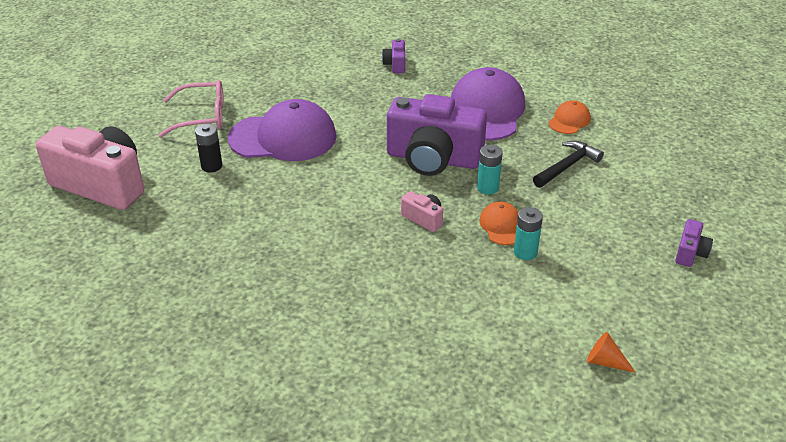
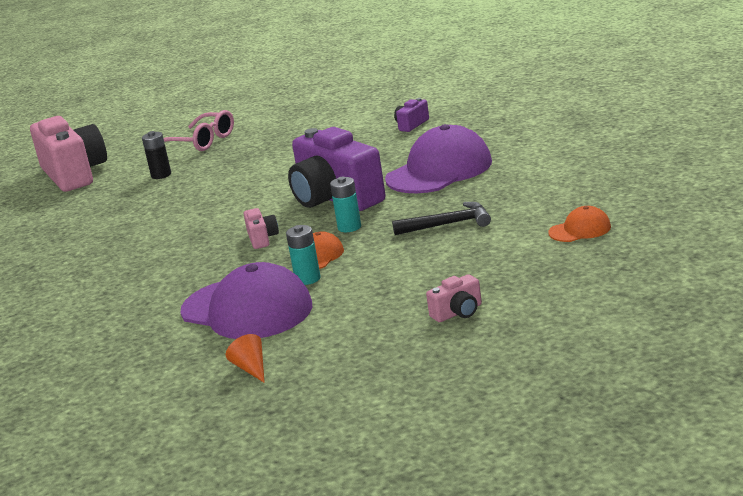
camera: 40 degrees right, 15 degrees down
(283, 137) = (240, 164): purple cap -> purple cap (247, 309)
(569, 120) = (508, 190): orange cap -> orange cap (580, 230)
(690, 253) = (458, 312): purple camera -> pink camera

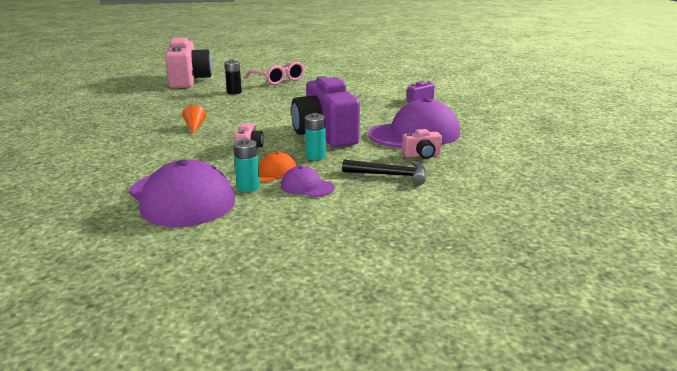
camera: 15 degrees right, 0 degrees up
(251, 368) = (126, 252): orange cone -> orange cone (195, 127)
(370, 260) = (307, 186): none -> purple cap
(458, 312) = (337, 258): pink camera -> pink camera (422, 155)
(580, 230) = (499, 212): orange cap -> none

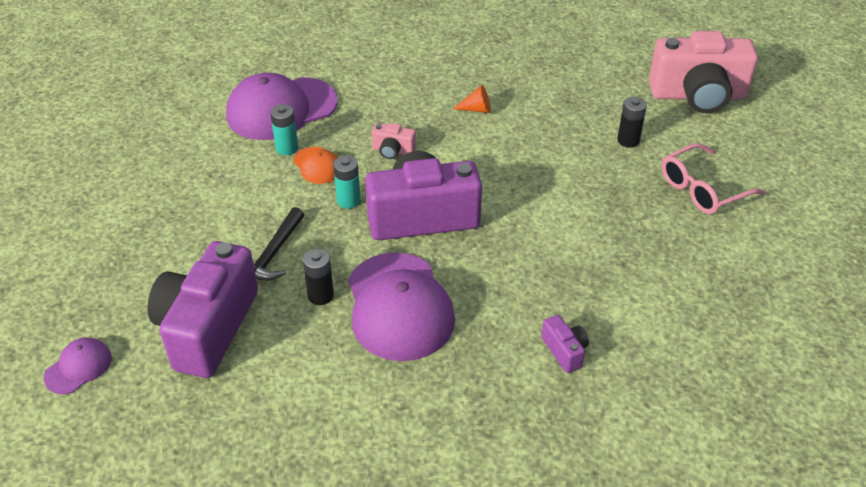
camera: 100 degrees right, 20 degrees up
(307, 186) = (271, 187): purple cap -> purple cap (78, 367)
(422, 155) = (320, 295): pink camera -> black battery
(485, 187) = (207, 328): none -> purple camera

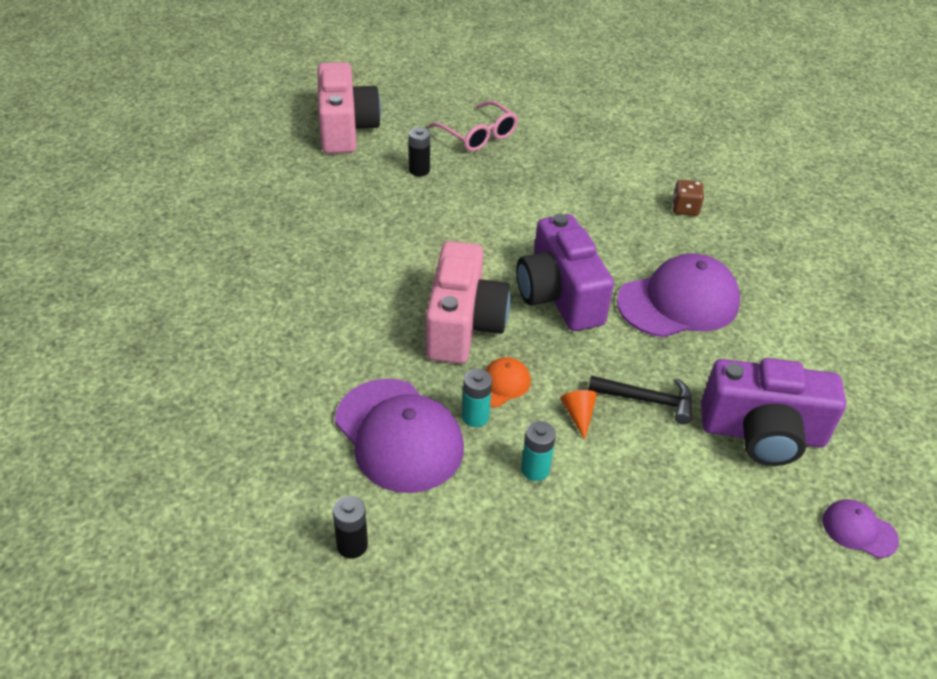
camera: 100 degrees left, 0 degrees up
(320, 295) = (687, 355): black battery -> black battery (352, 545)
(348, 200) = (551, 351): turquoise battery -> turquoise battery (535, 469)
(393, 151) = (463, 325): pink camera -> pink camera, size x2.38
(476, 109) = (381, 267): orange cone -> orange cone (578, 415)
(565, 351) = (685, 209): purple camera -> brown dice

